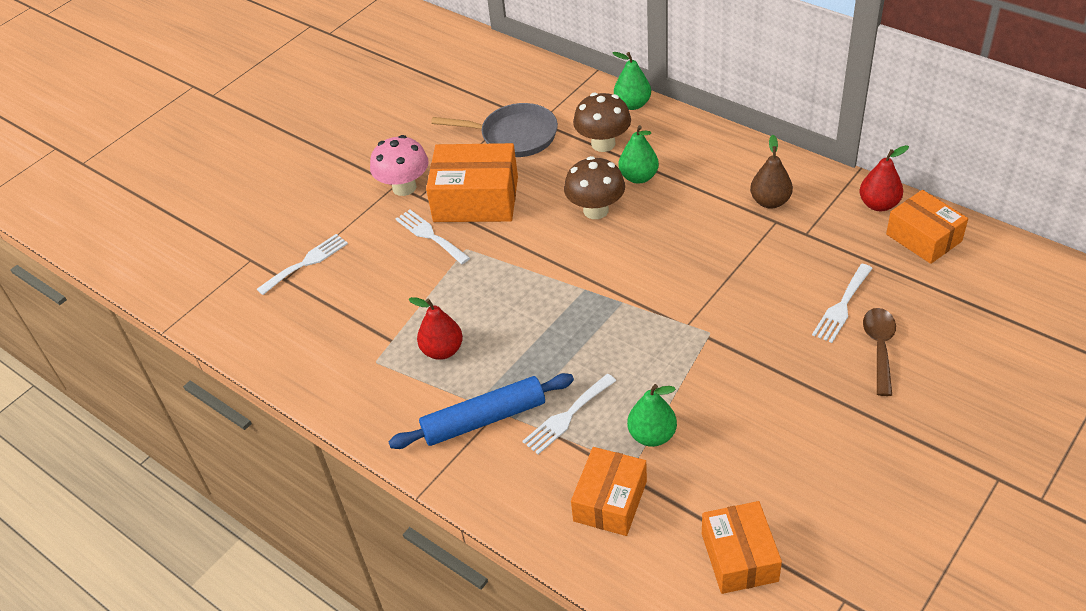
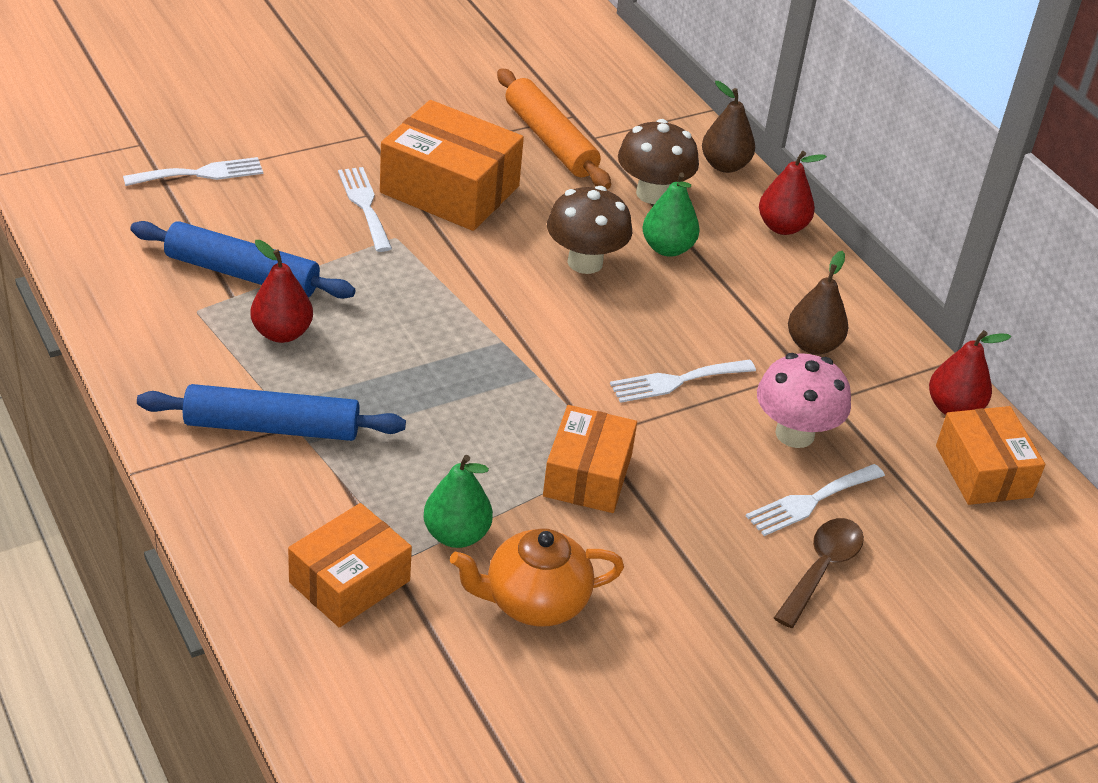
camera: 15 degrees right, 5 degrees down
(386, 321) = (242, 273): none -> blue rolling pin
(404, 187) = (375, 142): pink mushroom -> pink mushroom (794, 434)
(514, 136) = (550, 140): grey pan -> orange rolling pin
(567, 416) = (371, 468): white fork -> white fork (676, 381)
(632, 104) = (725, 165): green pear -> brown pear
(696, 130) = (782, 227): none -> red pear
(731, 456) = (534, 602): none -> orange teapot
(739, 557) = (456, 715): orange box -> orange box (587, 475)

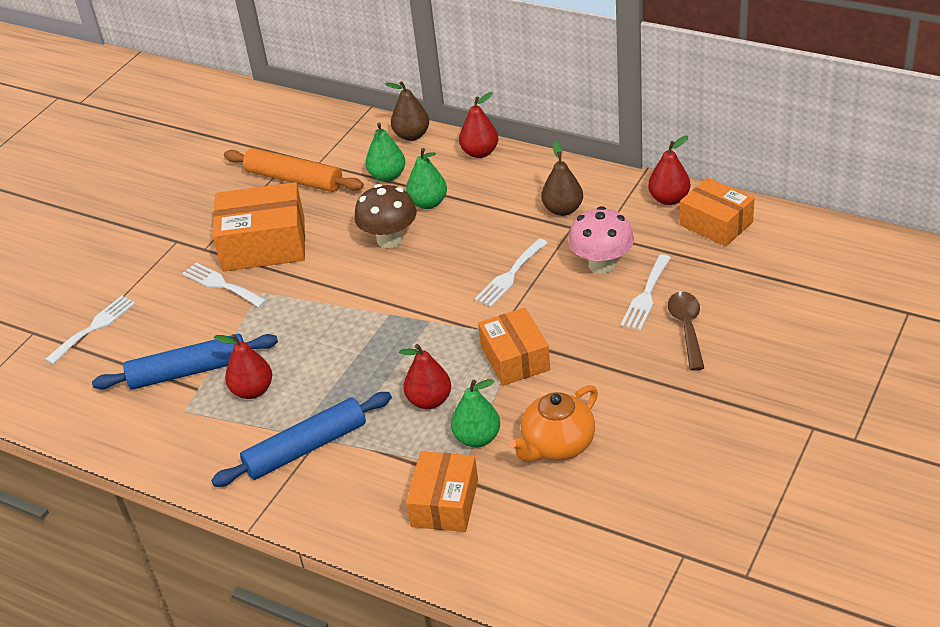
camera: 25 degrees left, 0 degrees up
(448, 461) = (429, 400): none -> red pear
(653, 194) = (387, 176): brown mushroom -> green pear

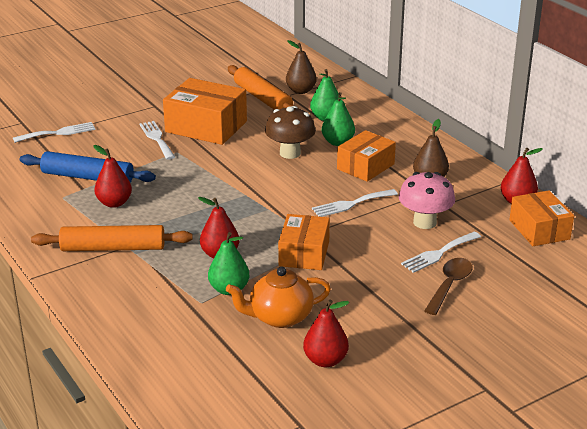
camera: 25 degrees right, 10 degrees down
(306, 448) = (113, 248): blue rolling pin -> orange rolling pin
(412, 135) = (366, 100): brown pear -> brown pear (301, 91)
(444, 503) = (167, 318): orange box -> orange box (365, 166)
(480, 152) = (404, 126): red pear -> red pear (325, 360)

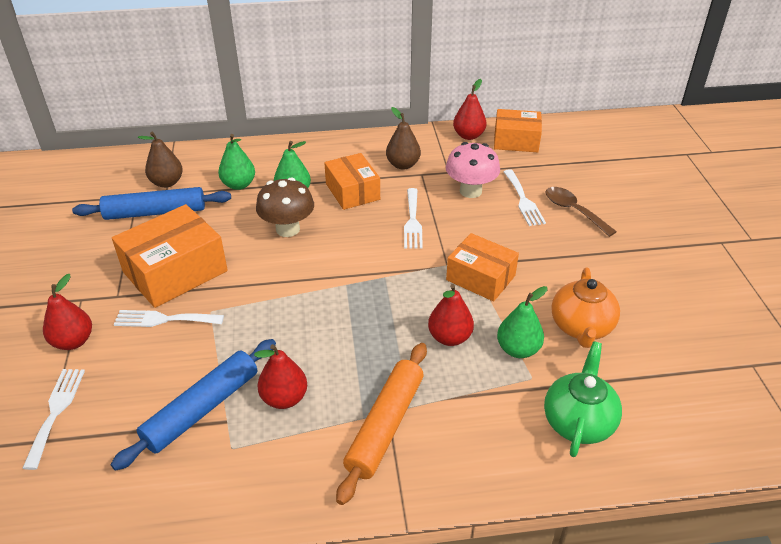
camera: 65 degrees left, 10 degrees up
(167, 333) = (578, 421): none -> green teapot
(262, 98) = (155, 212): orange rolling pin -> blue rolling pin
(325, 360) = (659, 318): red pear -> red pear (73, 341)

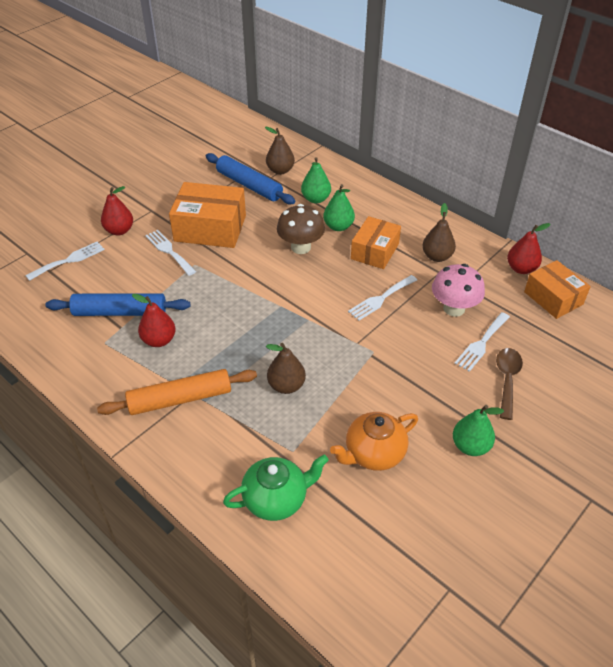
camera: 50 degrees right, 5 degrees up
(449, 337) = (286, 386): red pear -> brown pear
(480, 278) = (363, 368): orange box -> none
(518, 349) = (312, 428): green pear -> green pear (470, 446)

